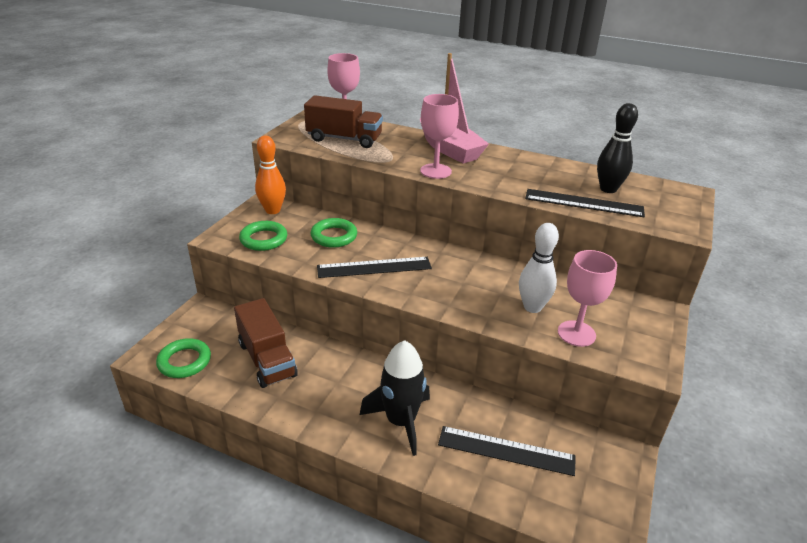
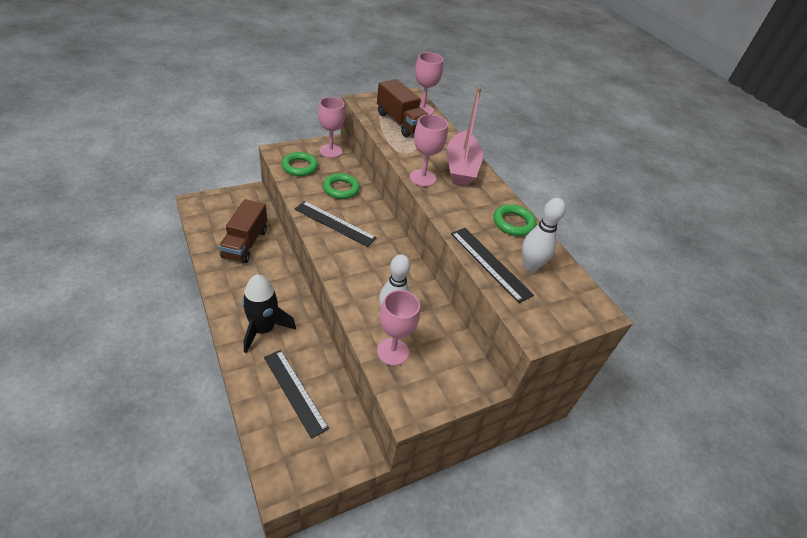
camera: 35 degrees right, 10 degrees up
(184, 361) = (207, 217): green ring -> green ring (513, 223)
(272, 210) = (330, 151): orange bowling pin -> pink goblet
(608, 189) = (530, 265): black bowling pin -> white bowling pin

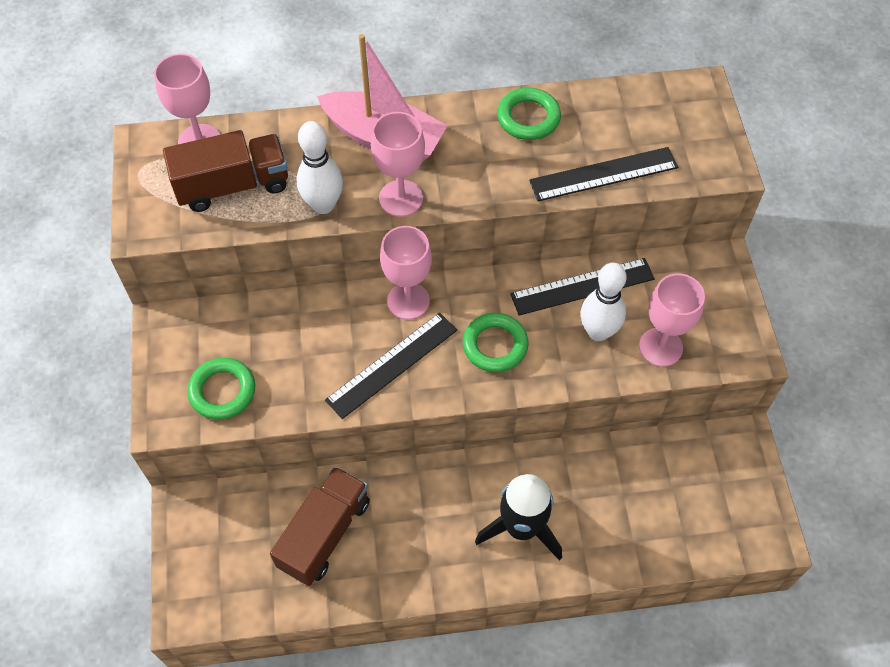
camera: 65 degrees left, 15 degrees up
(245, 243) = (324, 534): brown truck -> brown truck turned 90 degrees counterclockwise
(294, 392) = (639, 501): black ruler -> black ruler (582, 287)
(330, 151) = (187, 331): pink goblet -> pink goblet (408, 301)
(341, 189) = (304, 337): green ring -> green ring (495, 345)
(530, 265) = (615, 130): white bowling pin -> white bowling pin (323, 205)

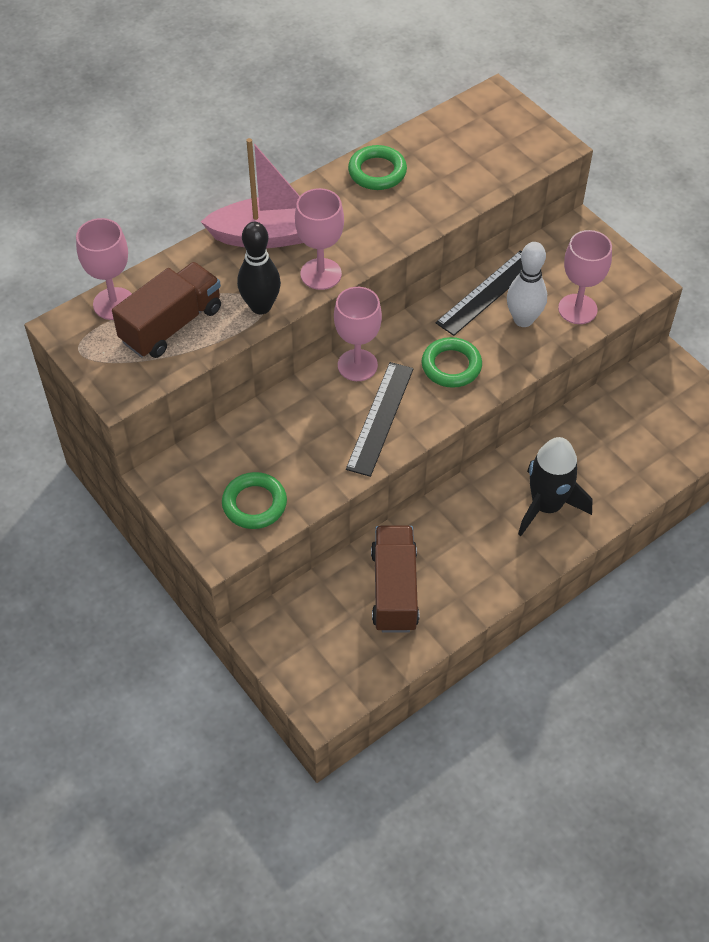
camera: 30 degrees left, 5 degrees down
(323, 205) = (261, 306): white bowling pin -> black bowling pin
(603, 174) = (466, 188): black ruler -> none

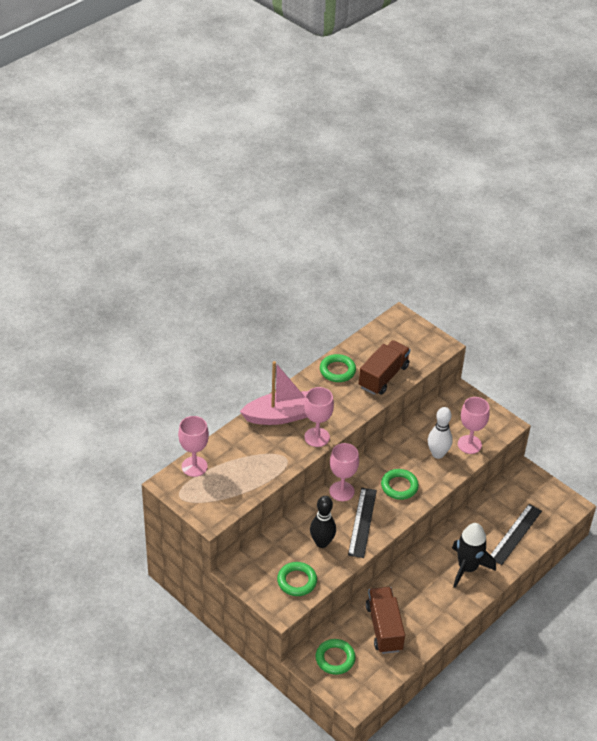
camera: 10 degrees left, 10 degrees down
(171, 325) = (233, 476): brown truck -> brown truck (383, 376)
(261, 306) = (285, 460): black bowling pin -> black bowling pin (322, 542)
(306, 632) = (335, 658): none -> green ring
(487, 293) = (413, 439): black ruler -> black ruler (515, 534)

